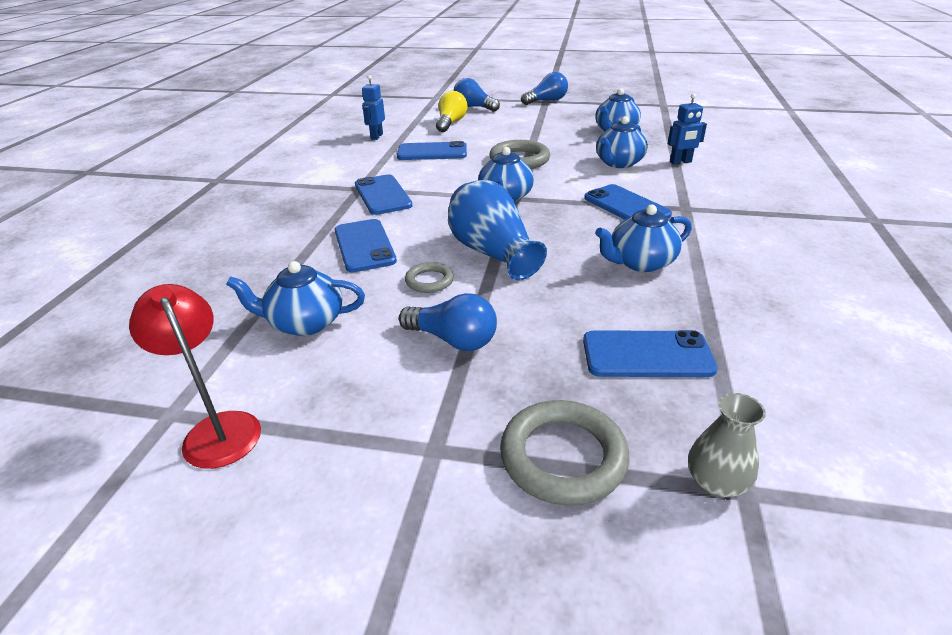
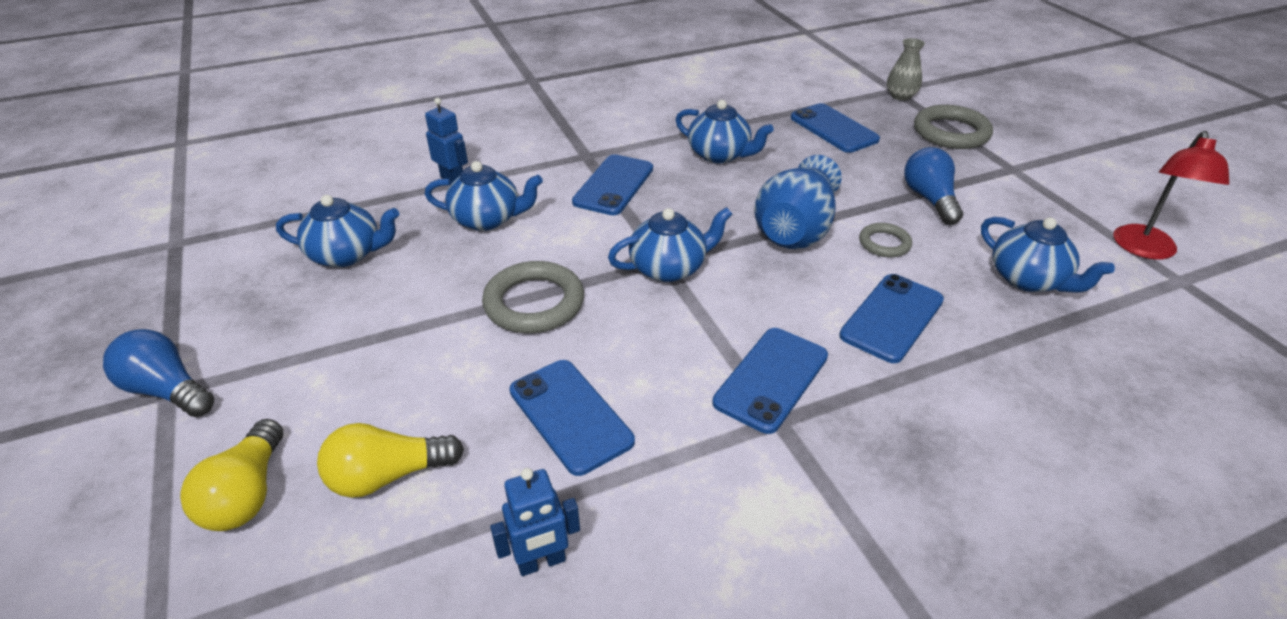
camera: 125 degrees left, 5 degrees up
(474, 107) = (247, 494): blue light bulb -> yellow light bulb

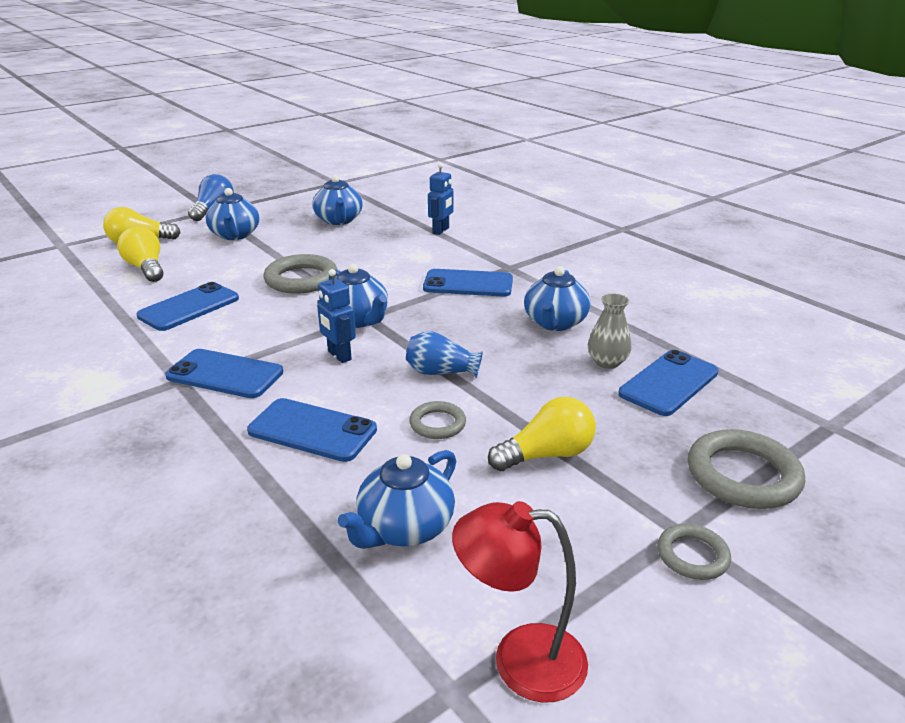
camera: 75 degrees right, 10 degrees down
(487, 219) = (396, 249): blue teapot -> blue teapot (235, 235)
(541, 562) = (75, 316): blue robot -> blue robot (339, 356)
(796, 229) = (441, 372): blue vase -> blue vase, size x0.56
(900, 96) = (816, 431): grey vase -> grey vase (607, 362)
(929, 199) = (546, 455): blue light bulb -> yellow light bulb
(1035, 170) = (692, 555): none -> grey ring

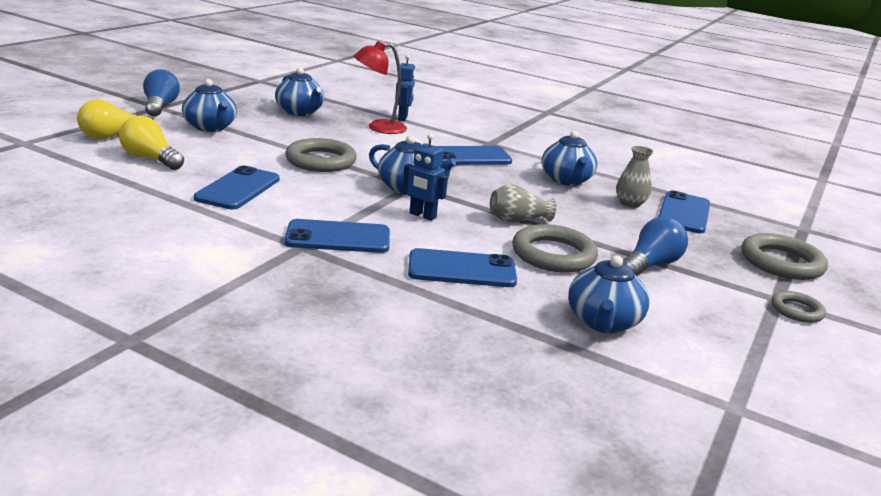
camera: 25 degrees left, 5 degrees down
(437, 424) = (553, 254): grey ring -> grey ring, size x1.78
(441, 372) = (517, 220): blue vase -> grey vase
(520, 660) = (757, 383): red lamp -> red lamp (378, 128)
(546, 455) = (650, 265): yellow light bulb -> blue light bulb

